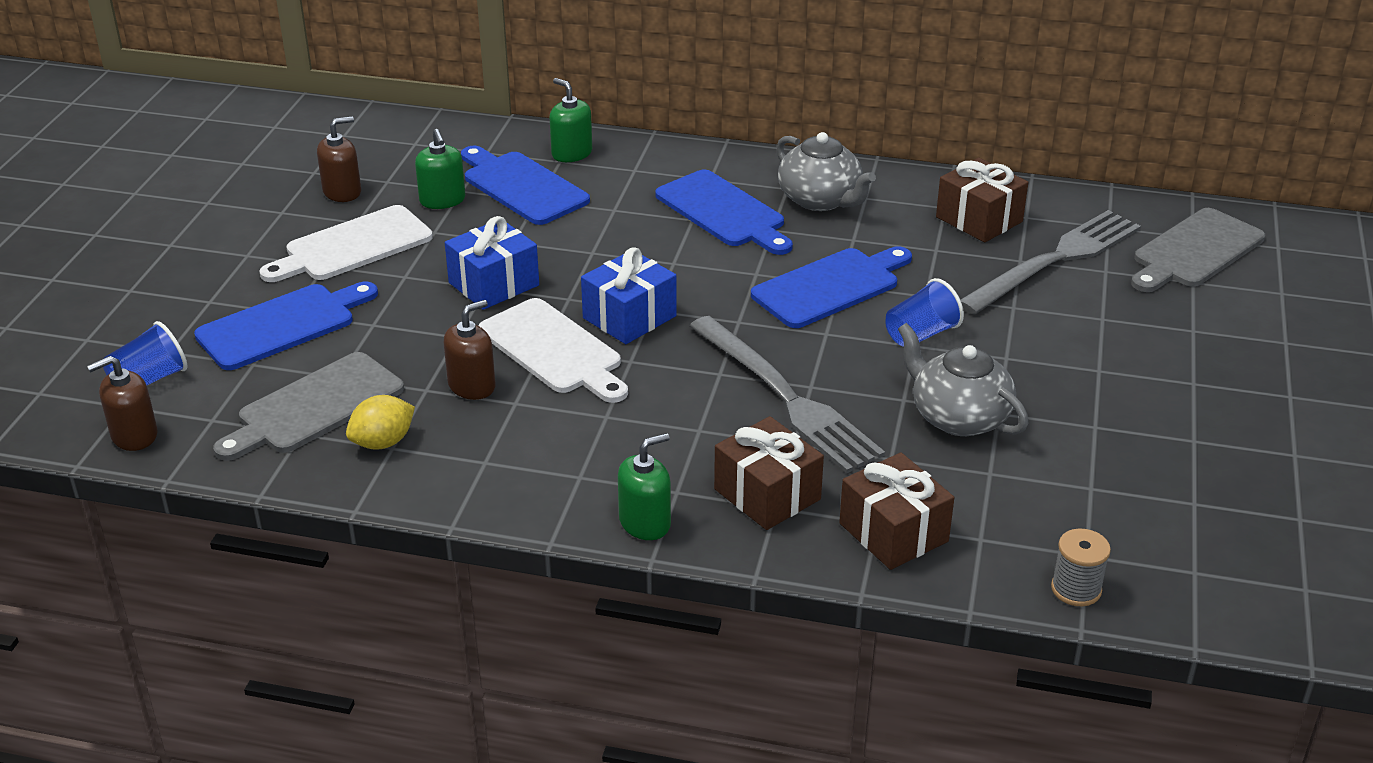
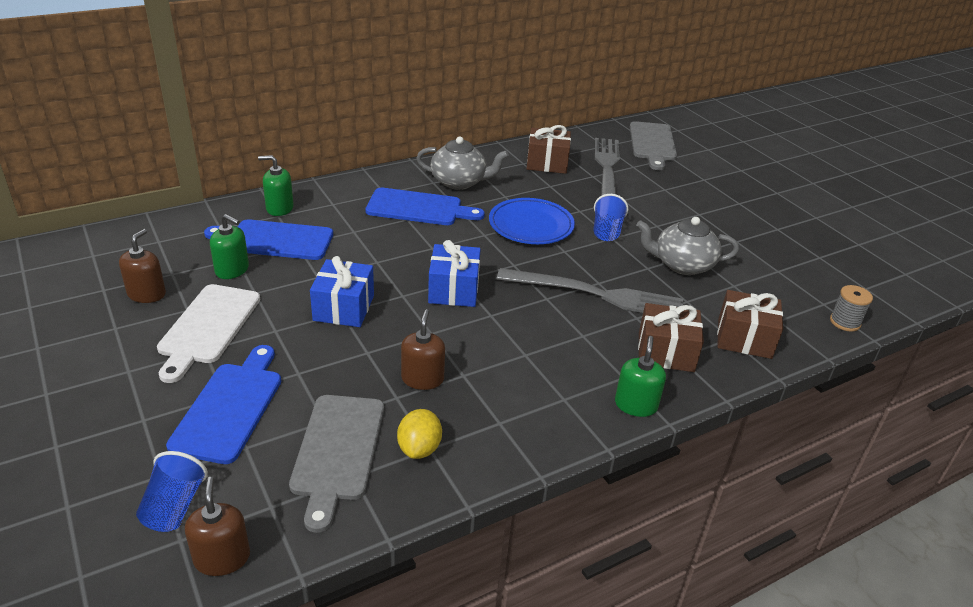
camera: 45 degrees left, 0 degrees up
(134, 435) = (222, 558): brown soap dispenser -> brown soap dispenser turned 150 degrees clockwise
(554, 350) = (439, 331): white cutting board -> none
(830, 287) = (531, 225): blue cutting board -> blue plate

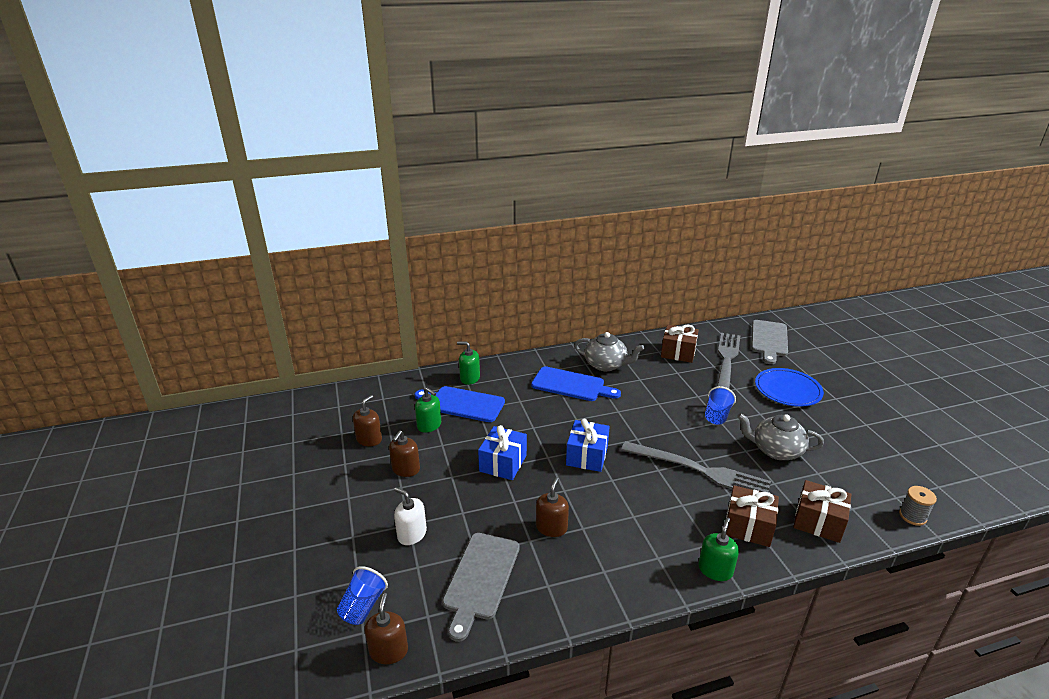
camera: 15 degrees right, 5 degrees down
(207, 327) = (406, 469): white cutting board -> brown soap dispenser
(230, 407) = (412, 534): blue cutting board -> white soap dispenser
(419, 448) = (540, 584): yellow lemon -> none
(531, 225) = (656, 406): blue plate -> blue plate (787, 390)

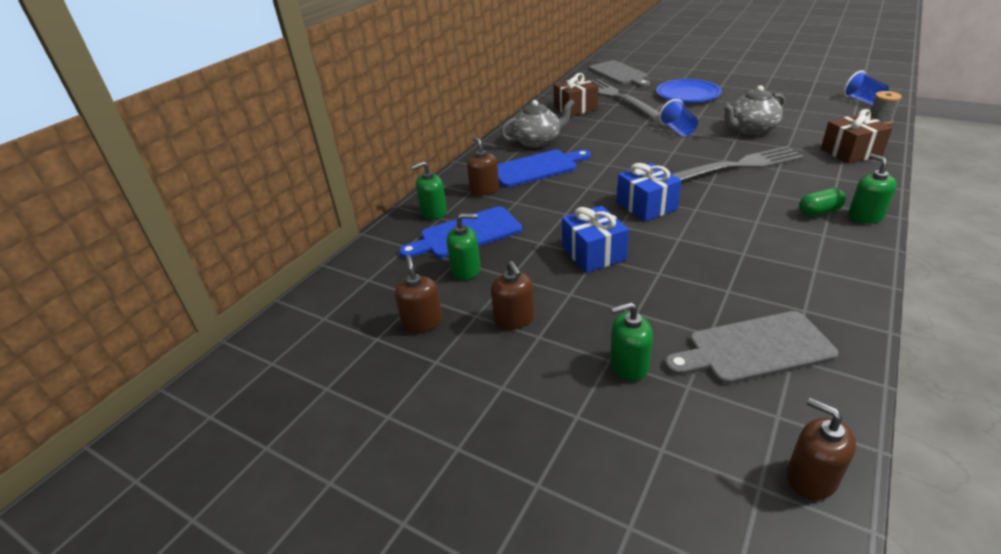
camera: 40 degrees left, 5 degrees up
(363, 606) = (713, 465): blue cup -> blue cup (862, 101)
(412, 534) = (629, 365): white soap dispenser -> green soap dispenser
(480, 579) = (754, 349): grey cutting board -> grey cutting board turned 105 degrees clockwise
(551, 527) = (723, 269): brown soap dispenser -> brown soap dispenser (484, 190)
(689, 542) = (819, 212): none -> green capsule
(748, 526) = (827, 179): brown gift -> none

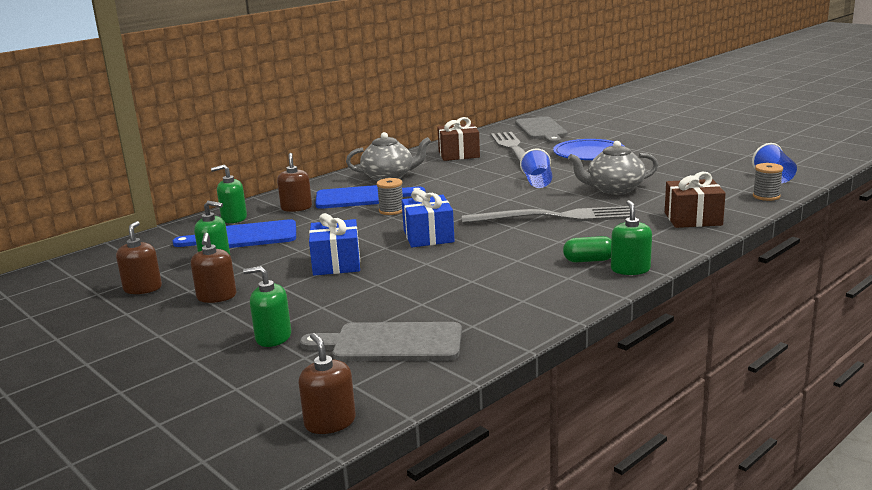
camera: 15 degrees right, 15 degrees down
(580, 180) = (391, 210): none -> grey spool

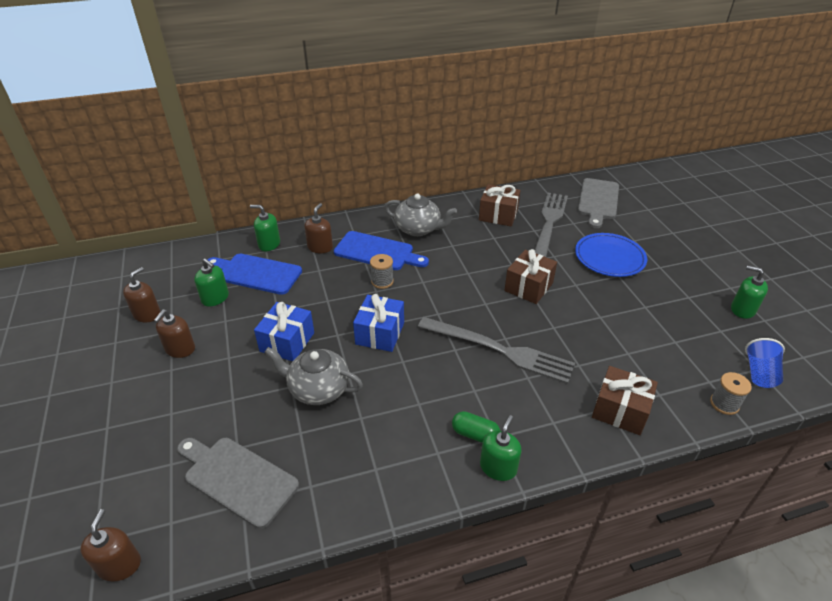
camera: 25 degrees right, 20 degrees up
(273, 337) = (172, 425): green soap dispenser -> green soap dispenser (742, 309)
(537, 182) = (528, 287): blue cup -> brown gift
(614, 189) = (586, 327): grey teapot -> grey teapot (318, 389)

